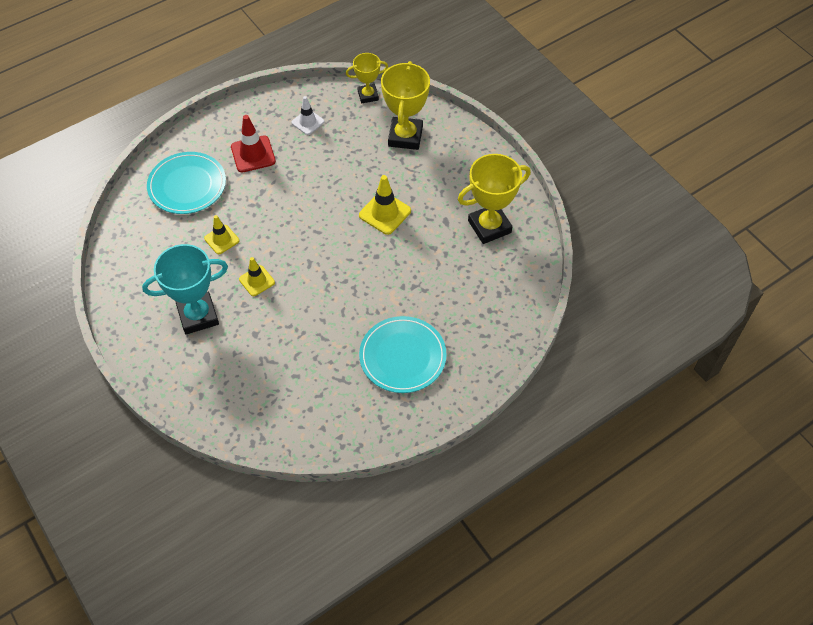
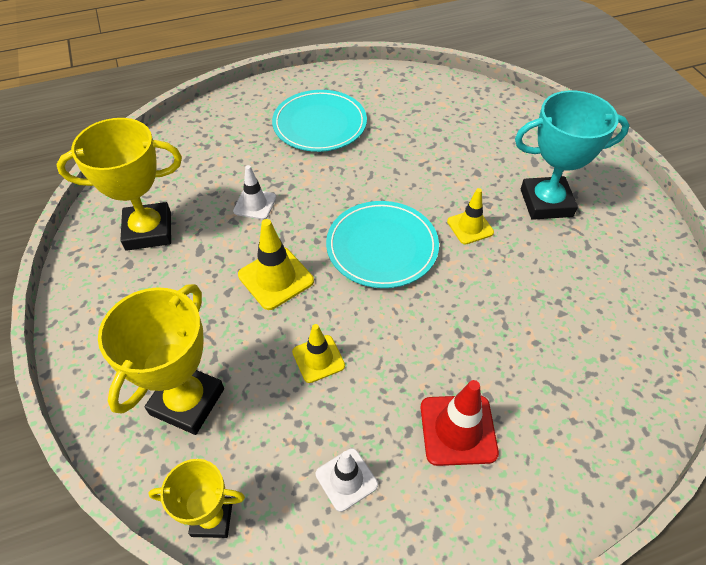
camera: 165 degrees left, 5 degrees down
(187, 185) = (574, 393): turquoise plate -> turquoise plate (382, 247)
(222, 239) = (516, 290): yellow traffic cone -> yellow traffic cone (318, 359)
(424, 264) = (255, 204): none -> white traffic cone

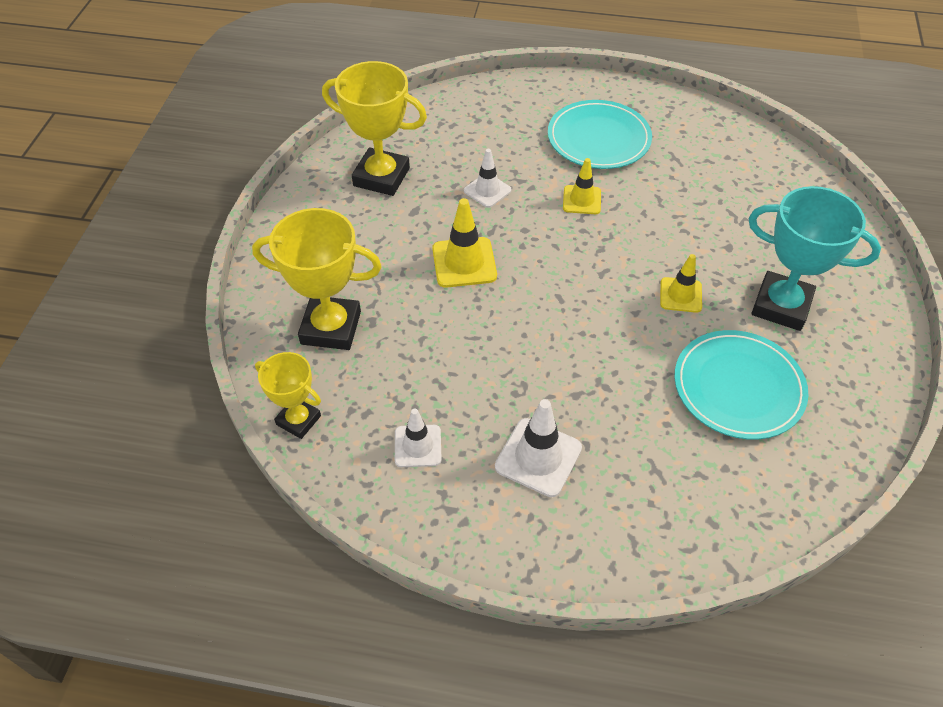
camera: 30 degrees right, 0 degrees up
(187, 401) = (331, 328): yellow trophy -> yellow trophy turned 45 degrees clockwise
(318, 359) = (457, 344): yellow traffic cone -> yellow traffic cone (582, 200)
(382, 247) = (579, 277): turquoise plate -> turquoise plate (738, 387)
(458, 430) = (538, 457): red traffic cone -> white traffic cone

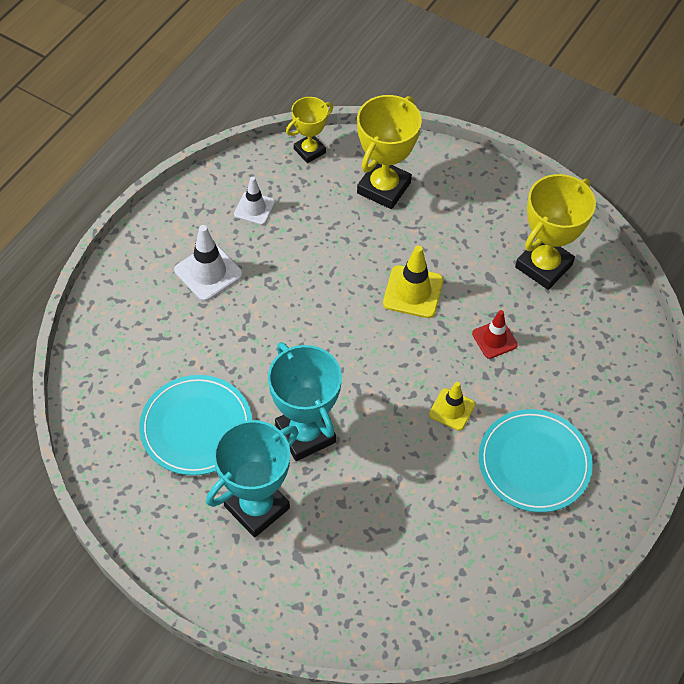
camera: 110 degrees right, 5 degrees up
(487, 190) = (494, 339): white traffic cone -> red traffic cone
(680, 295) = (305, 434): yellow traffic cone -> turquoise trophy

